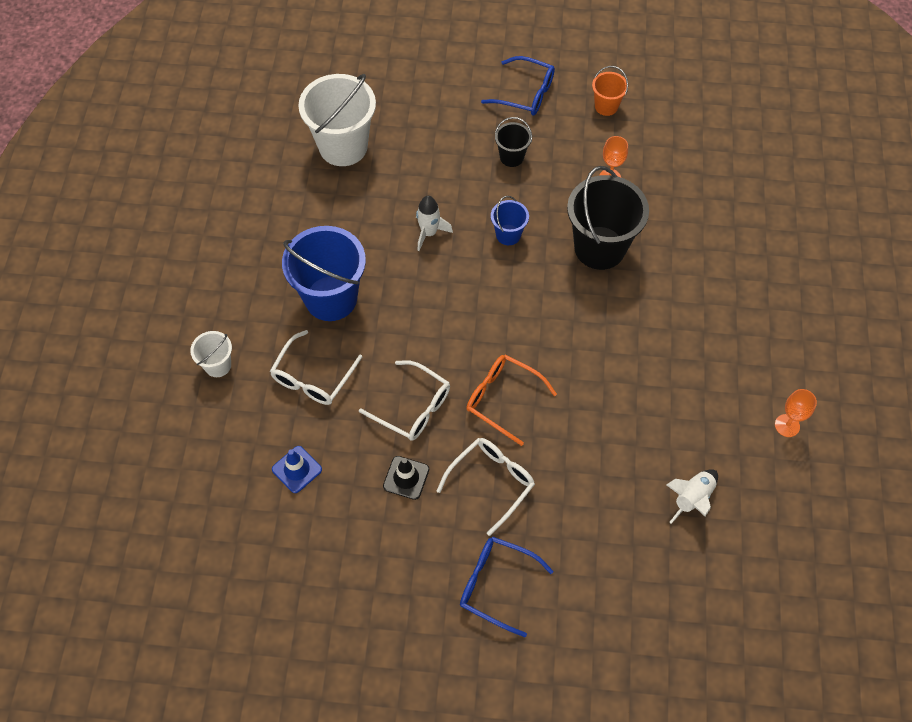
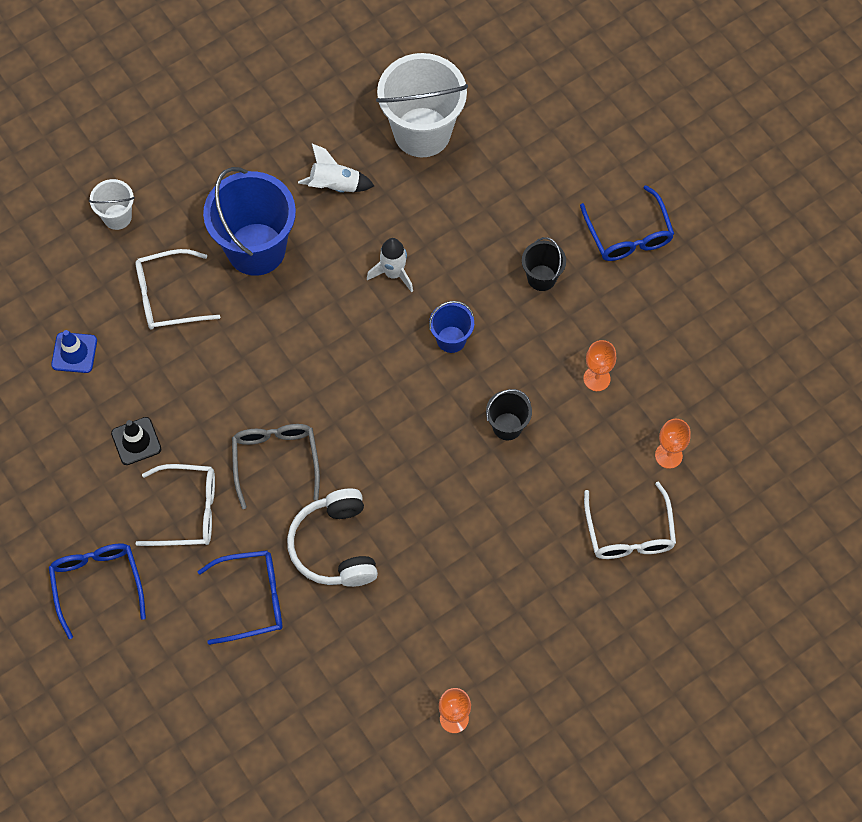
camera: 50 degrees right, 5 degrees up
(412, 407) = (206, 395): white glasses -> white glasses (629, 532)
(503, 399) = (276, 461): orange glasses -> grey glasses
(596, 489) = (251, 599): none -> blue glasses
(599, 248) = (507, 426): black bucket -> black bucket, size x0.49
(600, 408) = (335, 546): none -> white headphones
(606, 106) = (681, 315): orange bucket -> none
(692, 498) = (309, 685): white rocket -> white rocket (335, 185)
(697, 178) = (668, 455): none -> orange goblet

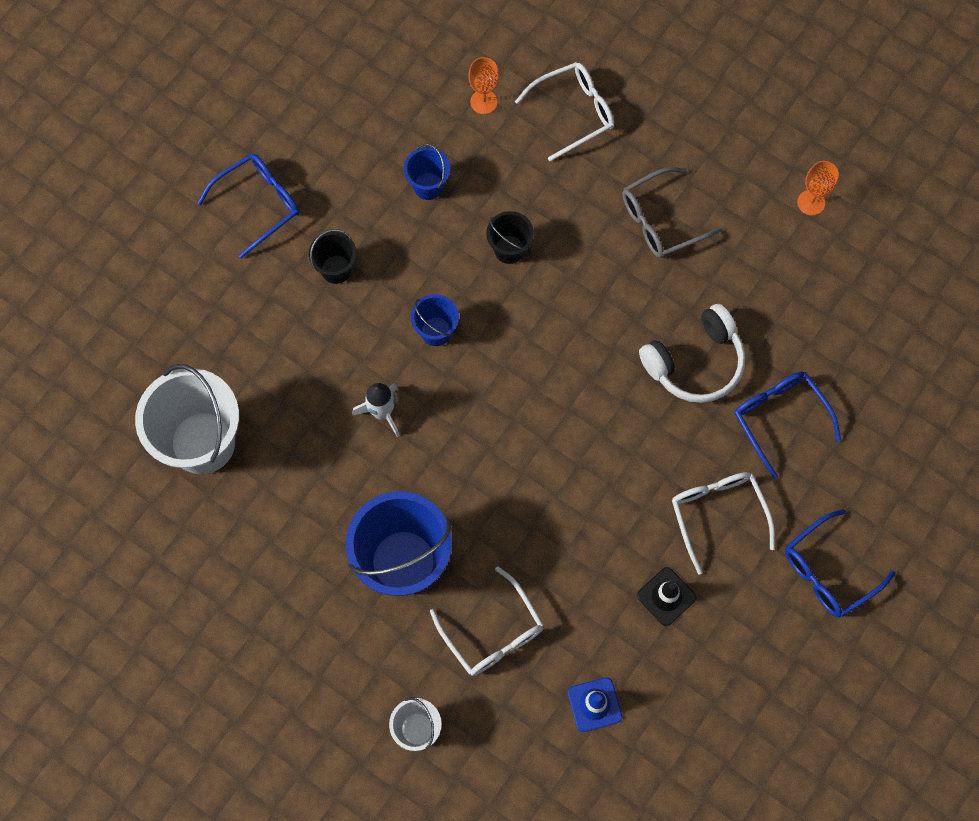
camera: 110 degrees left, 5 degrees up
(276, 461) = (632, 450): grey glasses -> grey glasses (661, 220)
(335, 185) = (298, 509): white rocket -> none
(596, 378) = (428, 186): orange goblet -> blue bucket

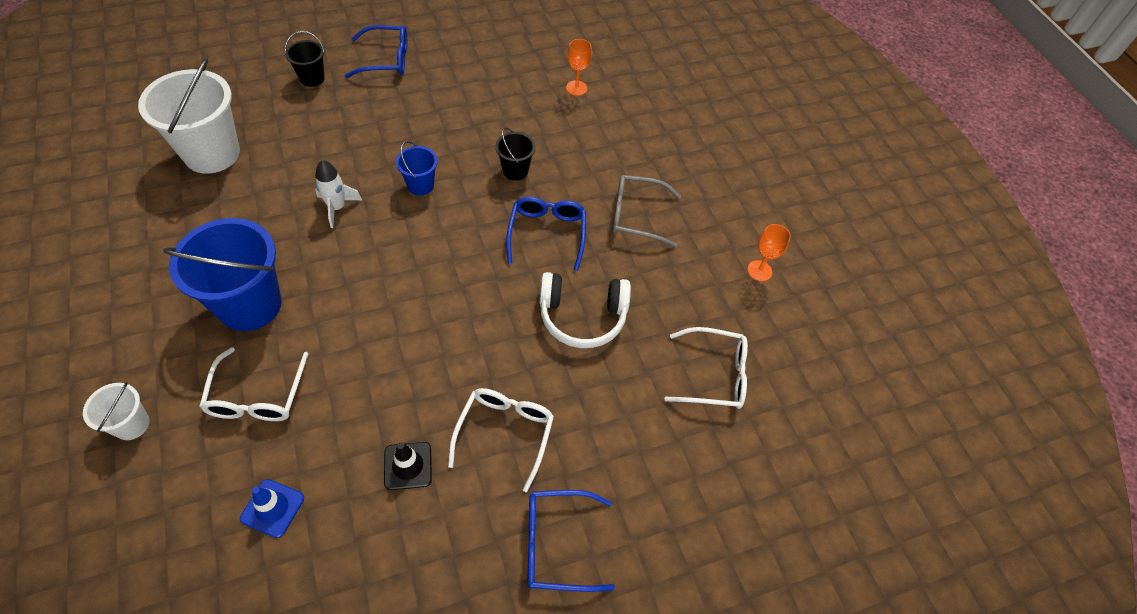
camera: 30 degrees right, 15 degrees down
(336, 269) = (395, 116): black bucket -> black bucket (312, 78)
(428, 186) = (497, 108): blue bucket -> none
(573, 113) = (630, 125): white glasses -> white glasses (713, 375)
(780, 419) = (615, 397): blue glasses -> blue glasses (547, 234)

